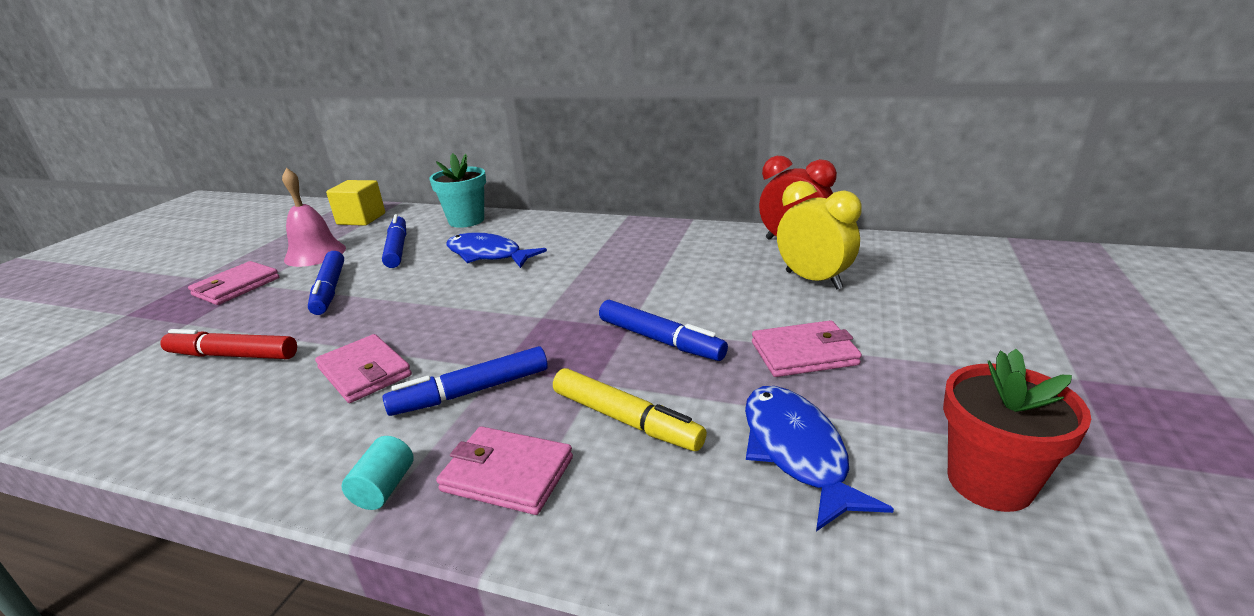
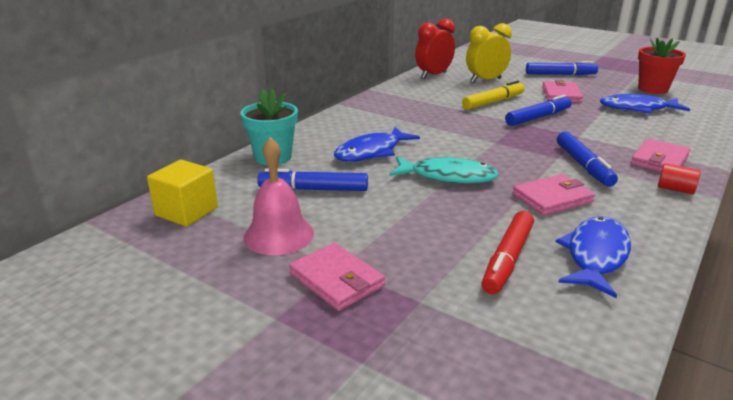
camera: 75 degrees left, 0 degrees up
(215, 410) = (595, 255): none -> blue fish
(329, 290) = (392, 220): blue marker -> blue marker (560, 75)
(384, 488) = (675, 189): turquoise cylinder -> red cylinder
(427, 302) = (448, 177): none -> turquoise fish
(625, 420) = (614, 133): yellow marker -> yellow marker (493, 102)

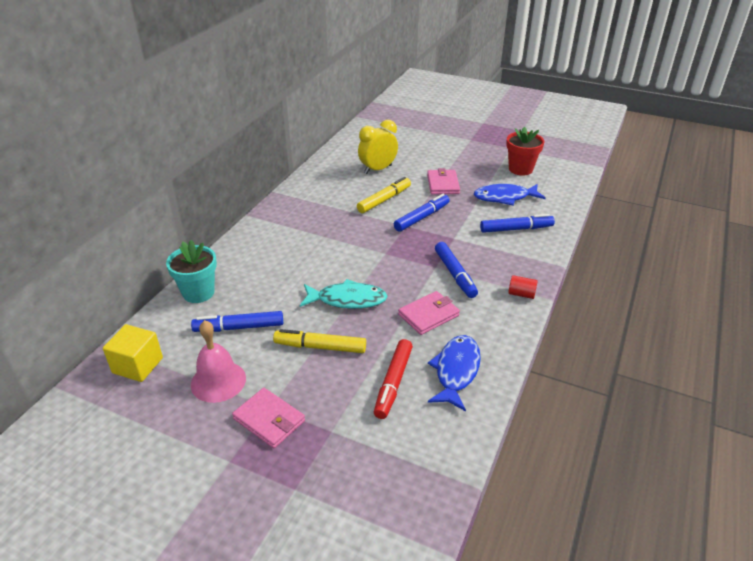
camera: 10 degrees left, 10 degrees up
(371, 152) = (282, 277): blue fish -> none
(411, 215) = (320, 347): none -> yellow marker
(433, 75) = (330, 166): red clock -> none
(560, 75) = (444, 155): blue marker -> blue marker (516, 229)
(659, 160) = (514, 261): pink wallet -> none

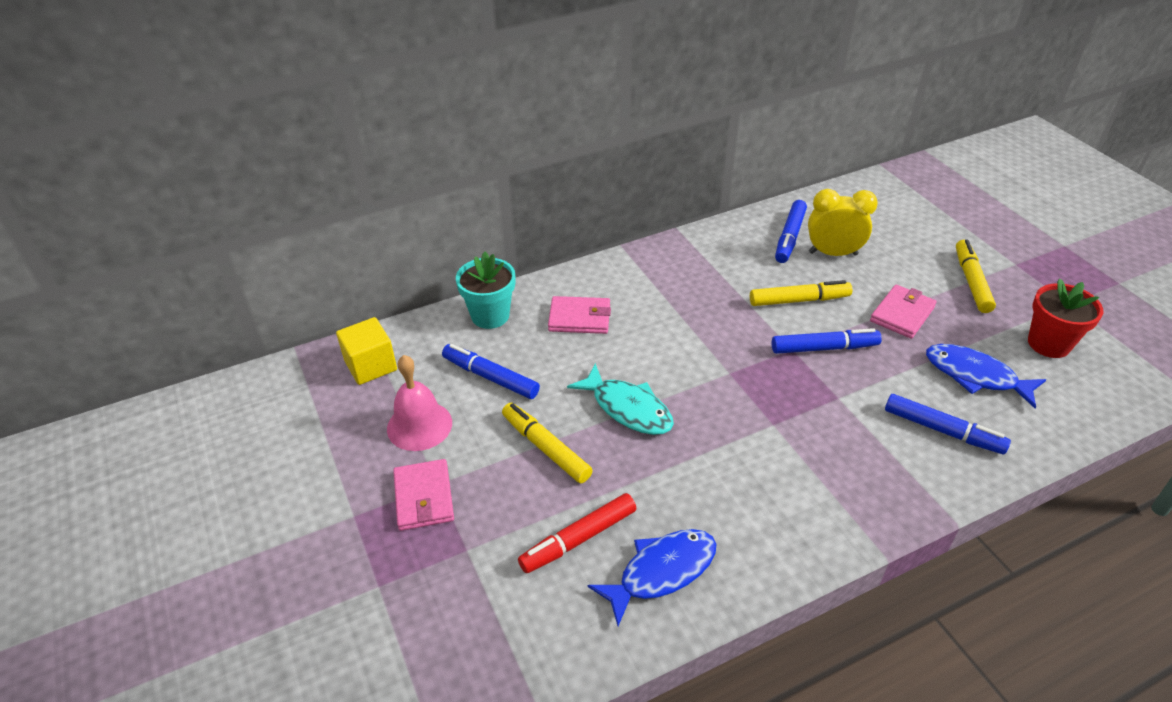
camera: 40 degrees right, 5 degrees up
(428, 315) = (700, 482): pink wallet -> pink wallet (579, 318)
(455, 274) = (788, 448): blue marker -> blue marker (789, 237)
(459, 155) = (971, 281): none -> yellow marker
(521, 294) = (850, 526): red cylinder -> none

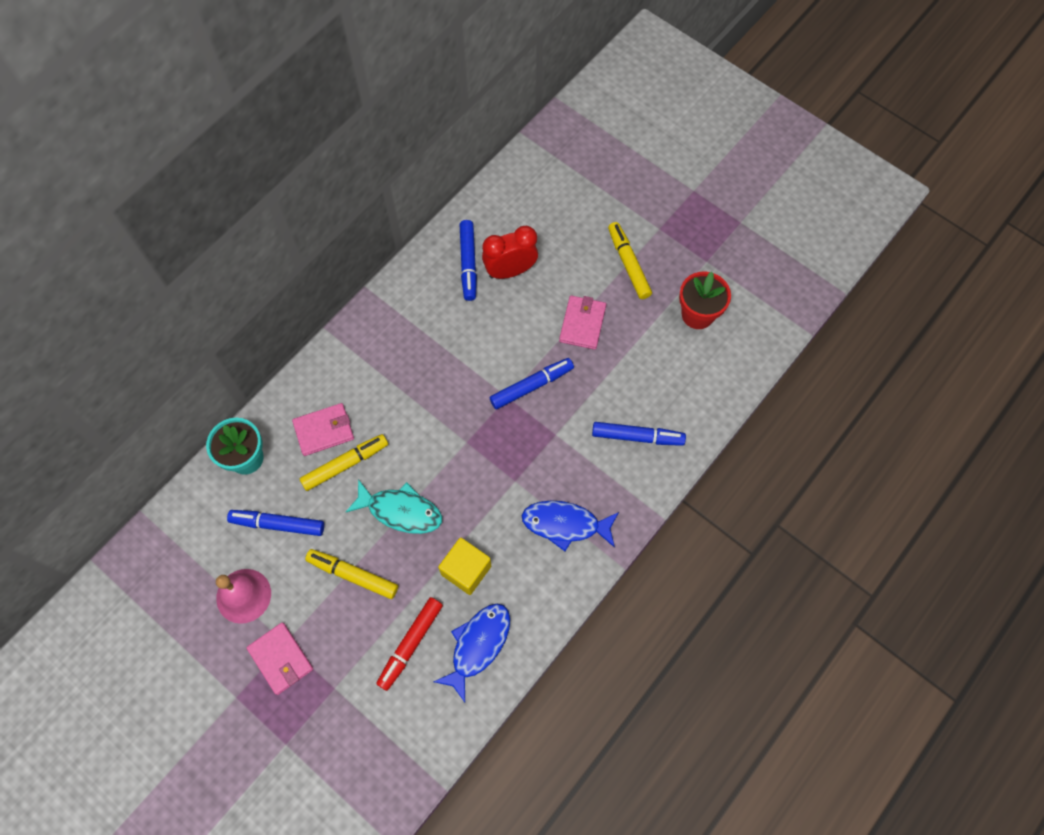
camera: 25 degrees left, 25 degrees up
(371, 365) = (170, 553): yellow cube -> yellow cube (466, 570)
(799, 300) = (497, 339): yellow marker -> yellow marker (345, 464)
(833, 253) = (510, 271): yellow clock -> red clock
(975, 376) = (650, 371): blue fish -> blue fish (565, 524)

